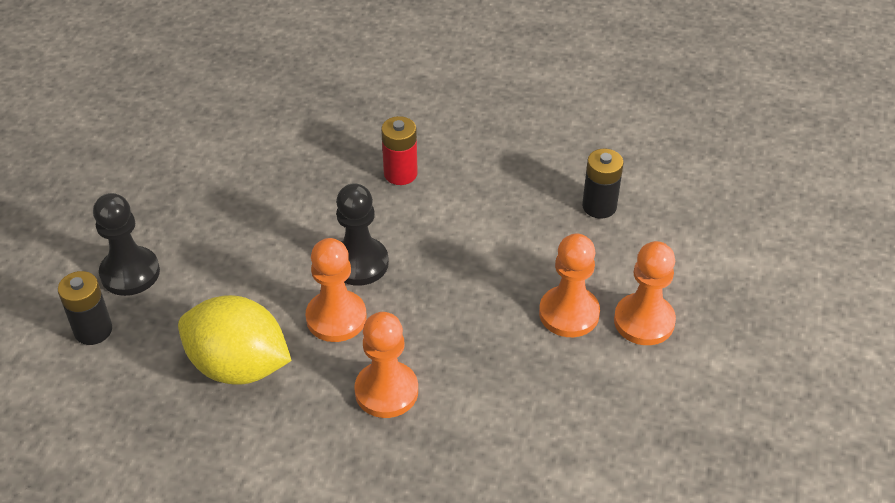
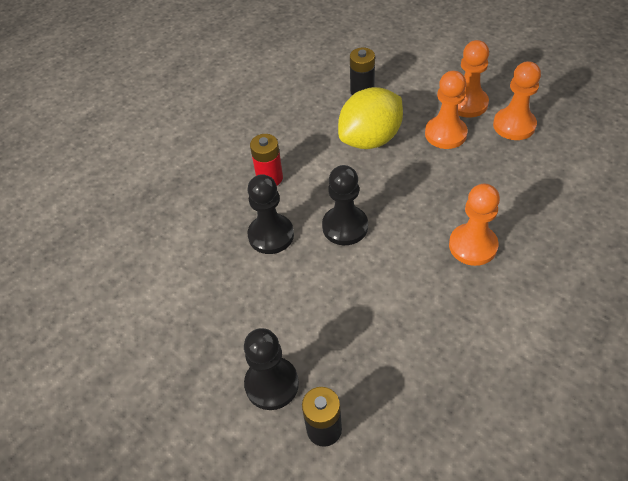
camera: 60 degrees left, 5 degrees up
(239, 366) = (411, 330): yellow lemon -> yellow lemon (370, 139)
(317, 205) = (271, 235): none -> black pawn
(336, 318) = (391, 255): orange pawn -> orange pawn (514, 125)

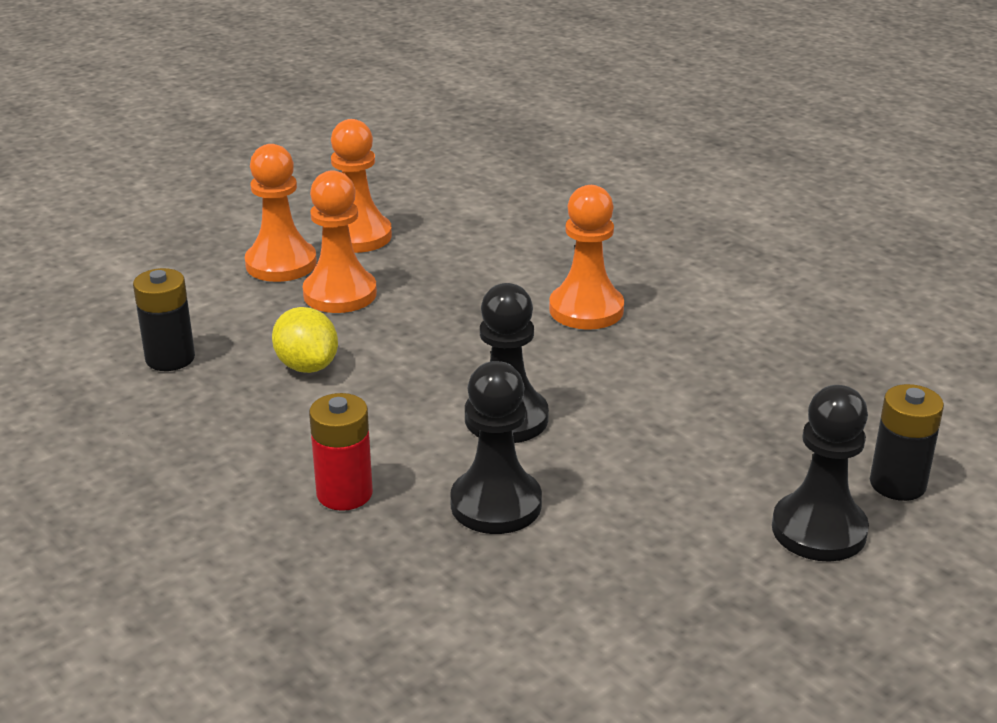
camera: 85 degrees left, 20 degrees down
(370, 139) = (307, 366): yellow lemon -> yellow lemon, size x0.58

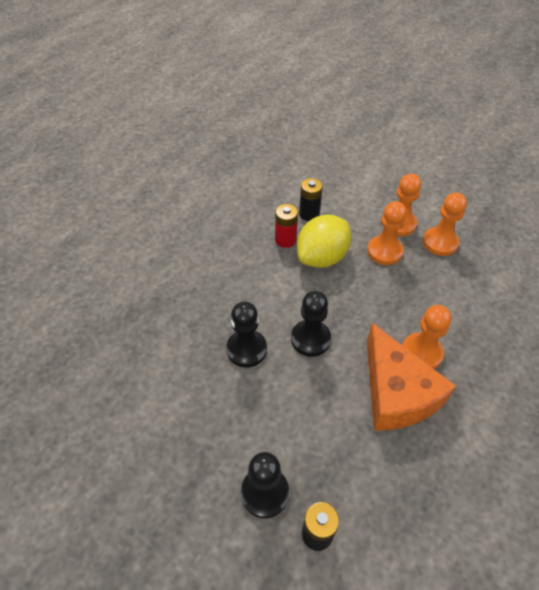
camera: 75 degrees right, 20 degrees up
(307, 366) = (322, 257): yellow lemon -> yellow lemon, size x1.73
(344, 493) = (239, 295): red battery -> red battery (285, 240)
(655, 351) = (396, 392): none -> orange cheese

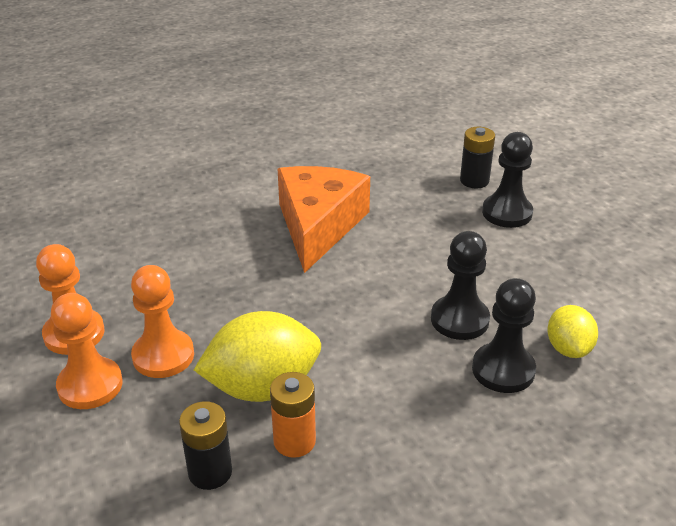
camera: 150 degrees left, 15 degrees down
(171, 358) = (568, 348): none -> yellow lemon
(285, 240) = (294, 441): red battery -> orange battery
(310, 339) = (369, 299): black pawn -> black pawn (503, 370)
(421, 352) = (255, 242): orange pawn -> none

